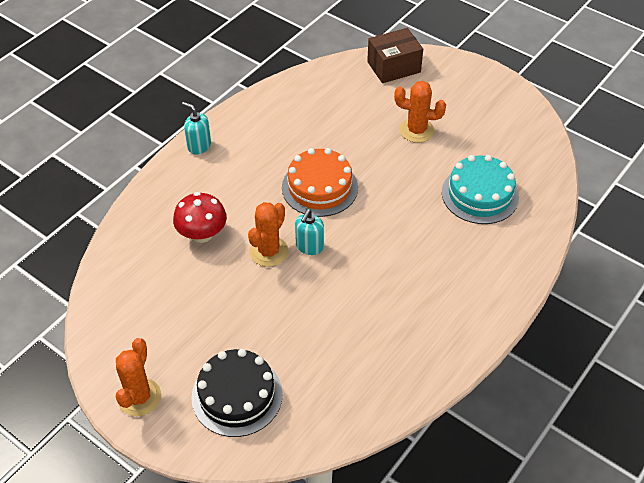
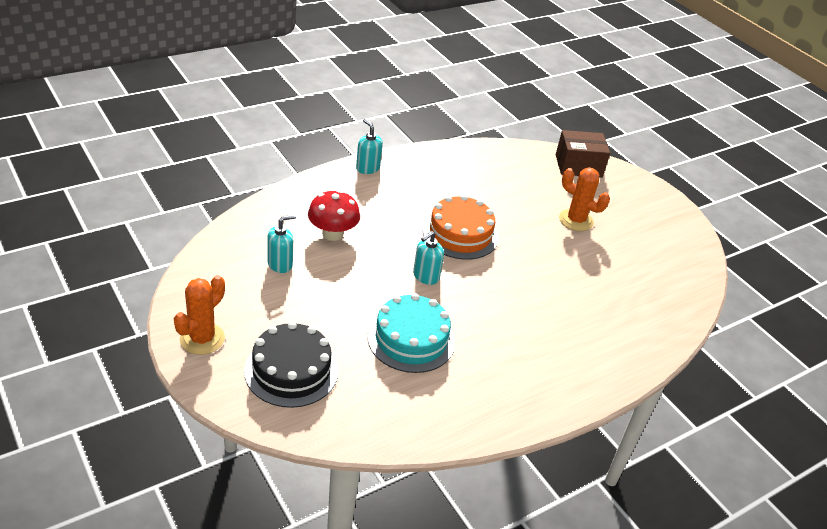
camera: 15 degrees right, 10 degrees down
(170, 288) = (280, 264): none -> turquoise soap dispenser
(269, 251) = (385, 267): orange cactus -> none
(480, 194) = (613, 290): turquoise cake -> turquoise cake (411, 339)

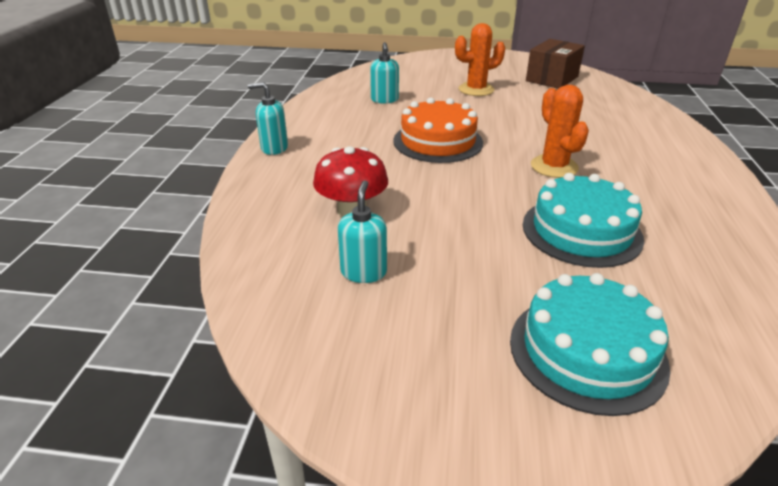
camera: 45 degrees left, 5 degrees down
(202, 339) = (455, 424): orange cactus -> orange cactus (554, 167)
(291, 370) = (587, 351): black cake -> turquoise cake
(425, 276) = (484, 183): turquoise soap dispenser -> turquoise soap dispenser (384, 100)
(578, 166) = (408, 65): brown box -> brown box (552, 79)

